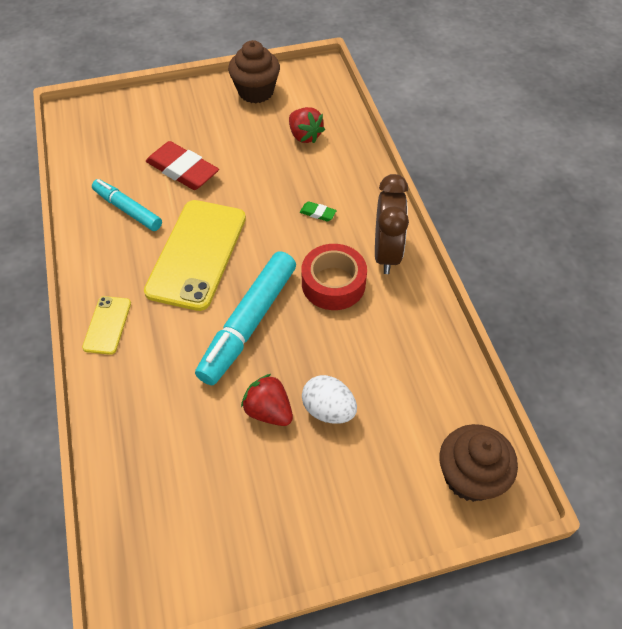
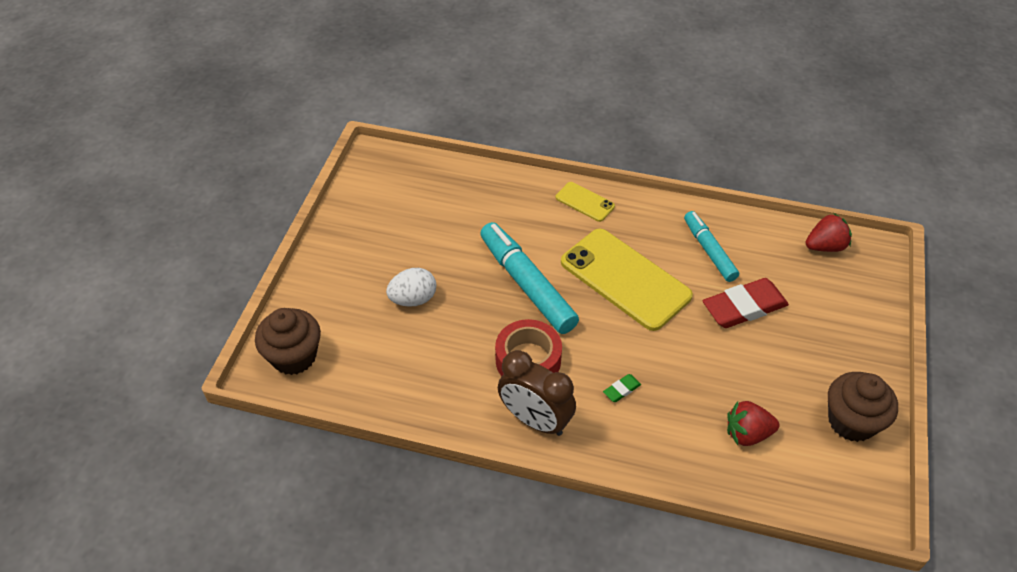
camera: 120 degrees right, 5 degrees down
(128, 210) = (709, 251): turquoise marker -> turquoise marker turned 90 degrees counterclockwise
(268, 411) = (440, 264): red strawberry -> red strawberry (825, 246)

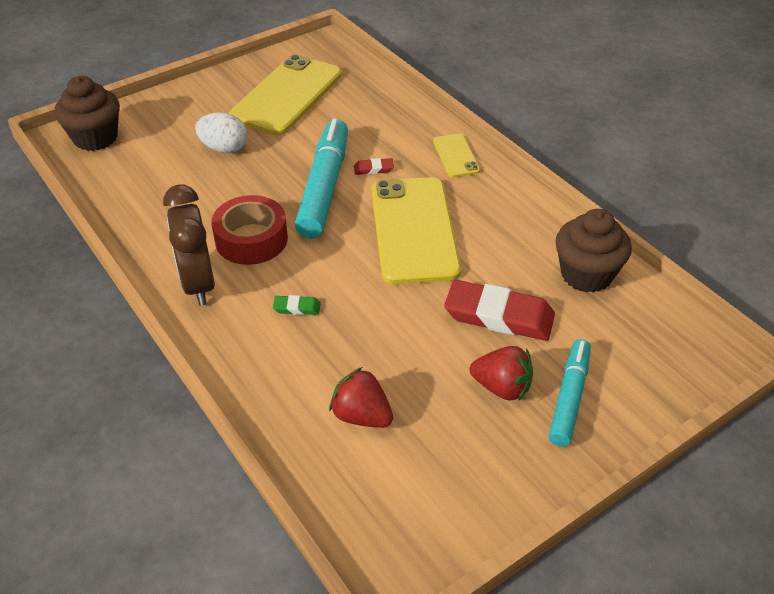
camera: 40 degrees right, 5 degrees down
(403, 222) = (287, 95): none -> yellow phone
(543, 247) = (373, 169): none -> red eraser
(709, 251) = (525, 253): turquoise marker -> turquoise marker (569, 398)
(825, 246) = (658, 317): red strawberry -> red strawberry (502, 387)
(851, 421) = (481, 478): brown cupcake -> brown cupcake (586, 274)

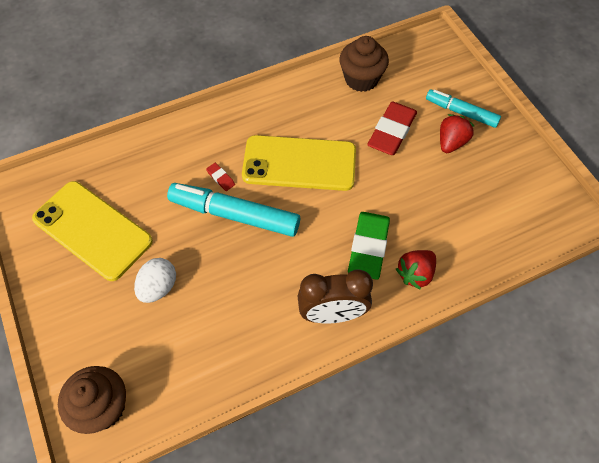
camera: 80 degrees left, 15 degrees up
(251, 239) = (287, 273): red tape -> none
(297, 308) = (368, 247): green eraser -> green eraser, size x2.30
(361, 416) = (469, 219): red strawberry -> red strawberry (415, 274)
(373, 169) = (220, 178): red eraser -> red eraser turned 45 degrees counterclockwise
(456, 156) = (219, 122): yellow phone -> none

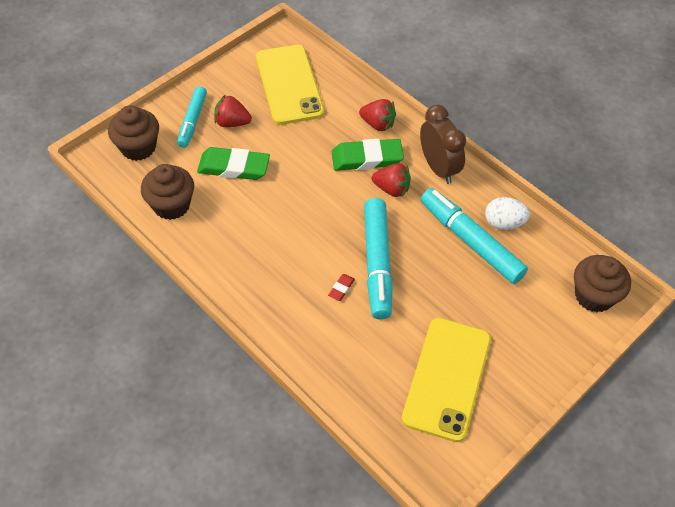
camera: 110 degrees left, 5 degrees down
(158, 287) = (476, 297): white egg -> white egg (503, 223)
(224, 309) = (470, 241): none -> turquoise marker
(299, 163) = (299, 229): yellow phone -> yellow phone (289, 84)
(319, 257) = (392, 189): none -> red strawberry
(392, 131) = (234, 167): red eraser -> green eraser
(437, 68) = (138, 147): none -> brown cupcake

